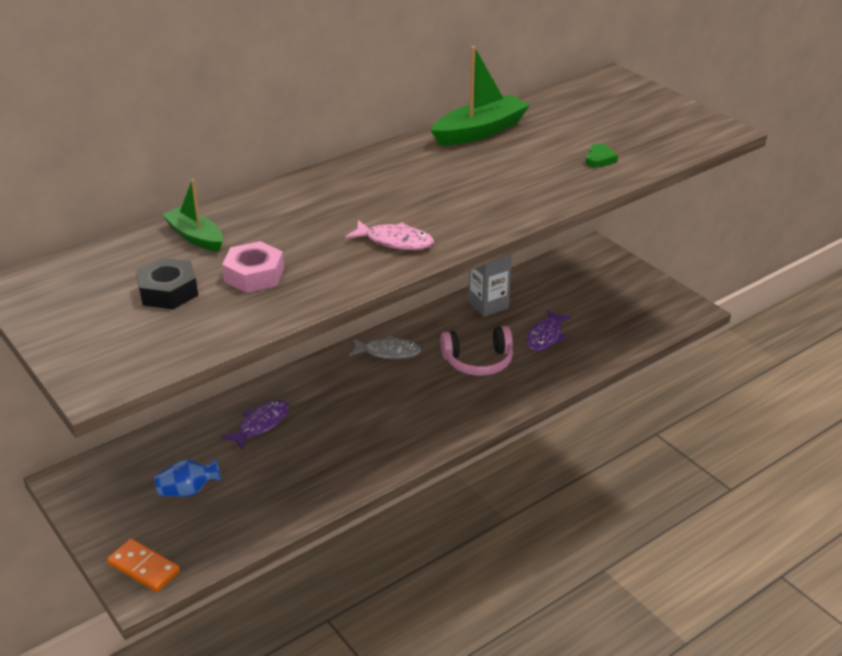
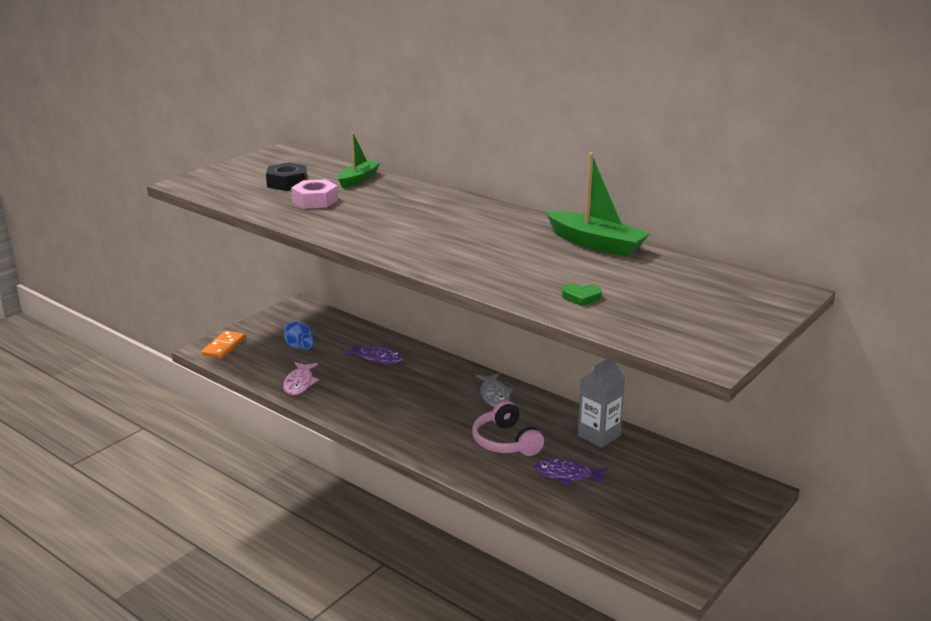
camera: 75 degrees right, 10 degrees down
(395, 241) = (379, 234): pink fish -> pink fish (299, 383)

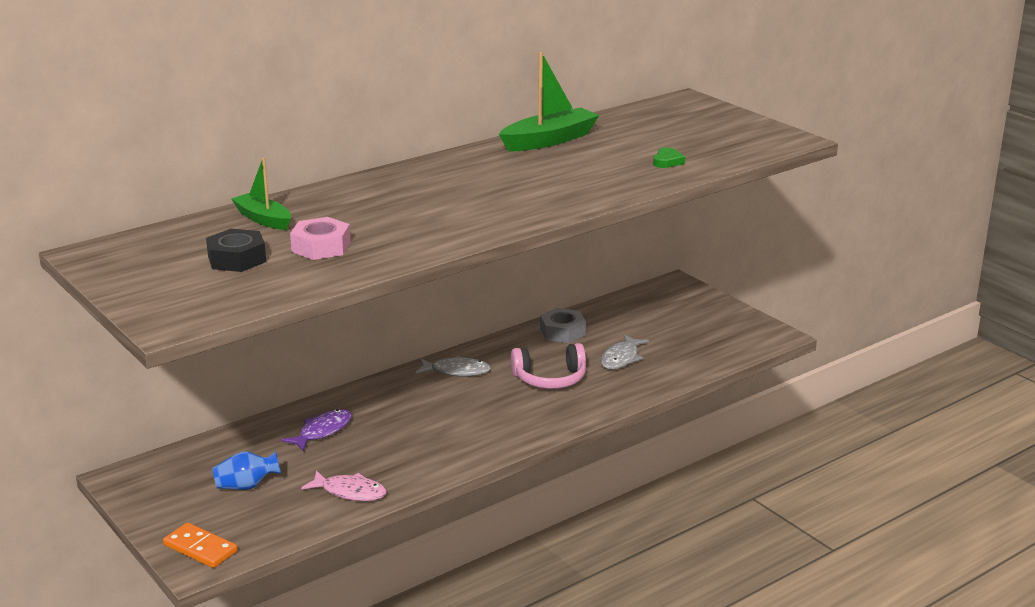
camera: 75 degrees left, 0 degrees up
(567, 475) = (621, 358): purple fish -> grey fish
(599, 436) = (562, 332): grey carton -> grey nut

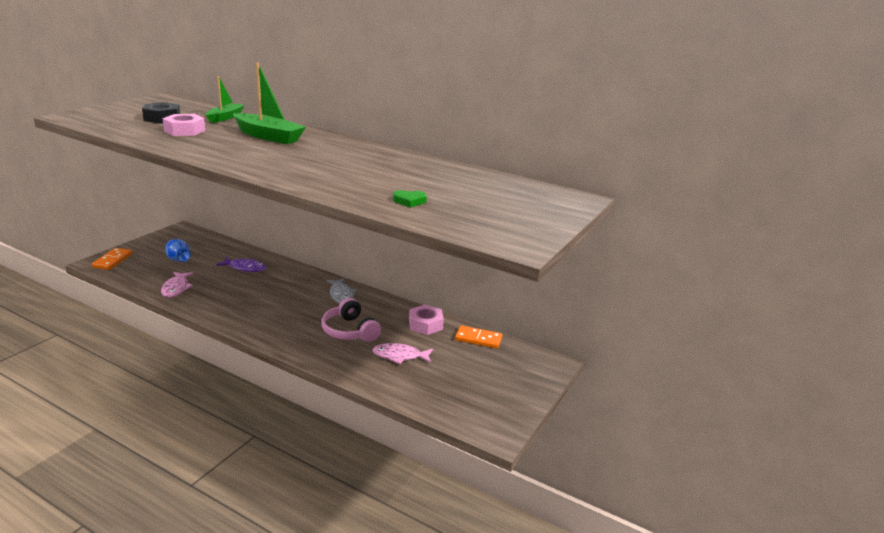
camera: 65 degrees right, 0 degrees up
(549, 140) = (421, 164): green boat -> green boat (268, 136)
(562, 332) = (425, 324): grey nut -> pink nut
(610, 309) = (478, 339): none -> orange domino
(621, 358) = (399, 356): grey fish -> pink fish

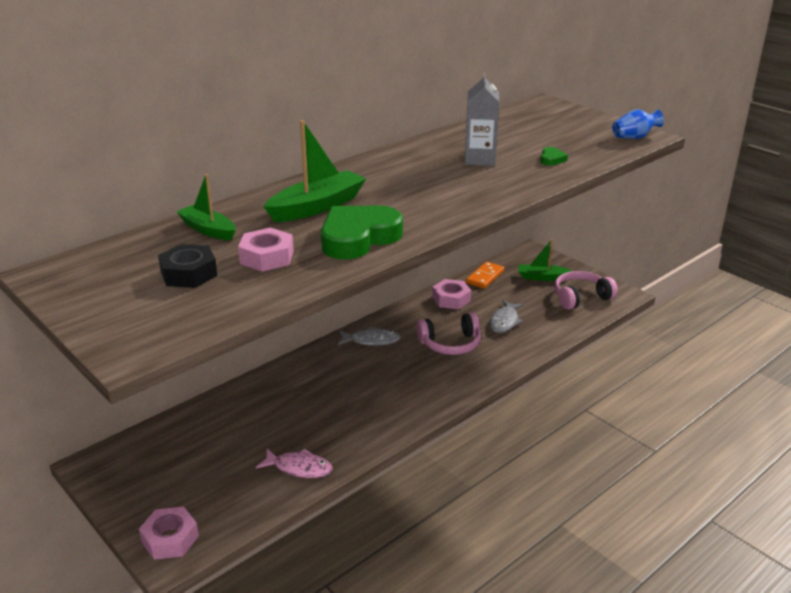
camera: 70 degrees left, 5 degrees up
(112, 260) = (170, 539): orange domino -> pink nut
(178, 259) = (205, 467): blue vase -> blue vase (634, 137)
(216, 148) = (358, 238): none -> green heart
(245, 268) = (266, 406): purple fish -> none
(390, 176) = (479, 159): none -> grey carton
(399, 356) = (504, 321): pink fish -> grey fish
(473, 402) = (580, 297): none -> pink headphones
(500, 373) = (542, 277): none -> green boat

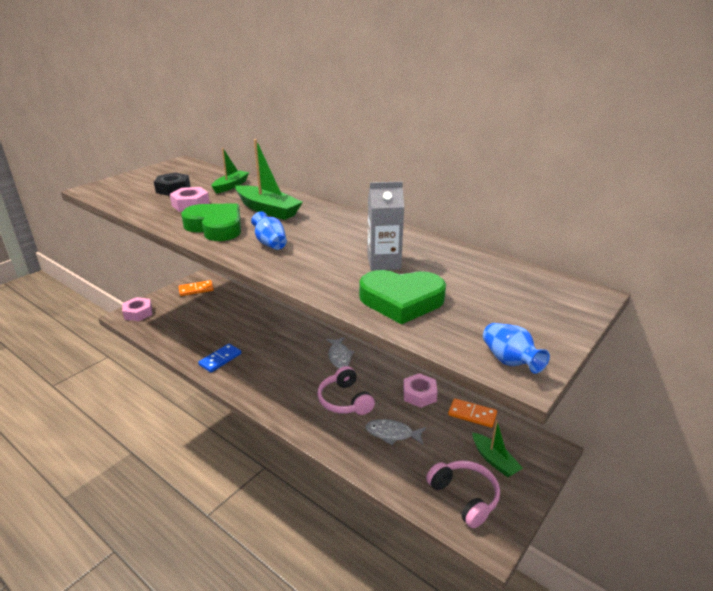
camera: 80 degrees right, 0 degrees up
(129, 469) = (196, 289): none -> orange domino
(299, 468) = (189, 345): pink fish -> none
(345, 436) = (220, 359): none -> blue domino
(420, 207) = (270, 244): none -> blue vase
(542, 277) = (494, 460): green boat -> green boat turned 150 degrees clockwise
(551, 159) = (401, 301): green heart -> green heart, size x2.40

